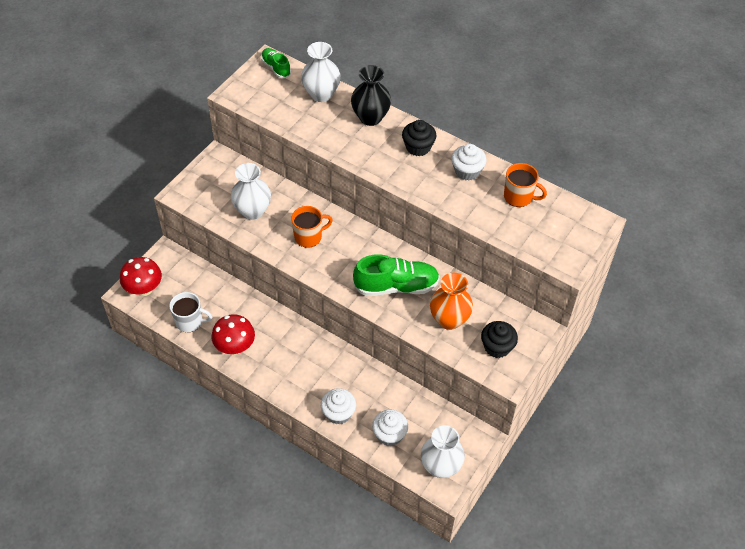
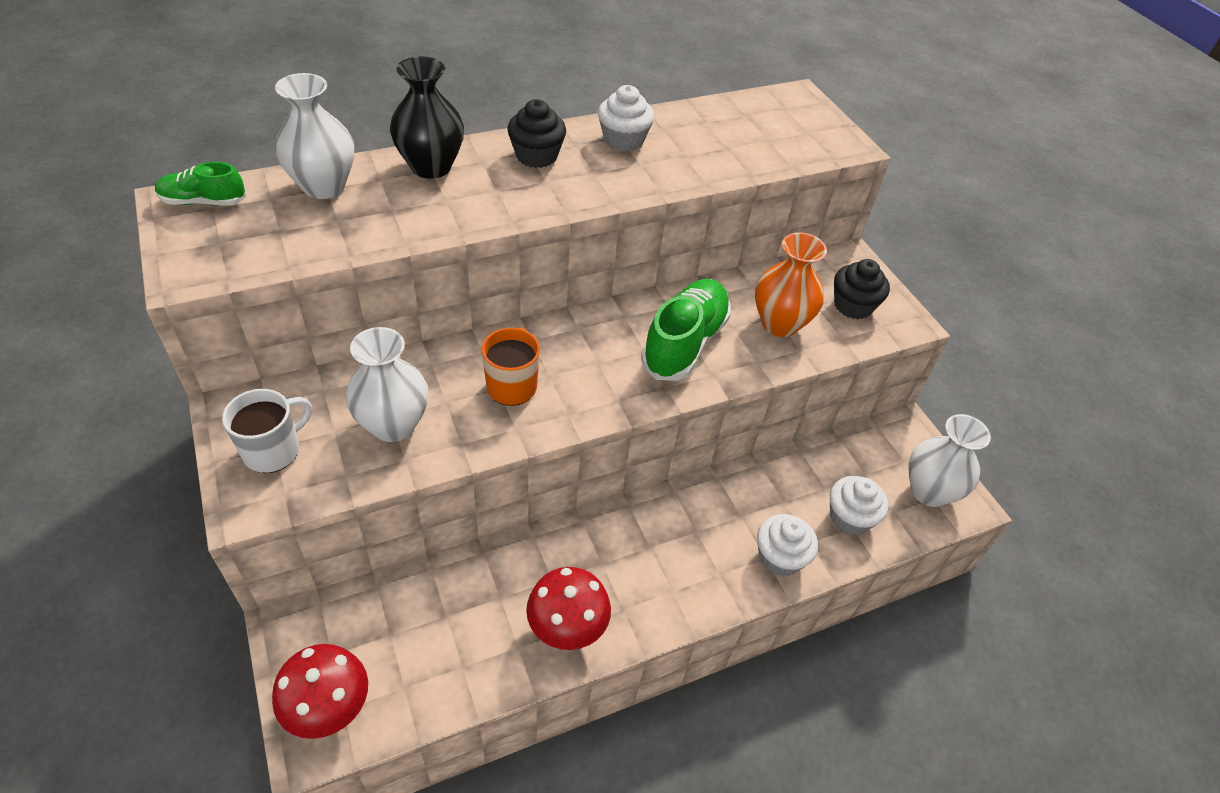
camera: 60 degrees left, 5 degrees down
(190, 321) = (463, 669): white mug -> white mug (273, 450)
(519, 197) = (707, 126): orange mug -> none

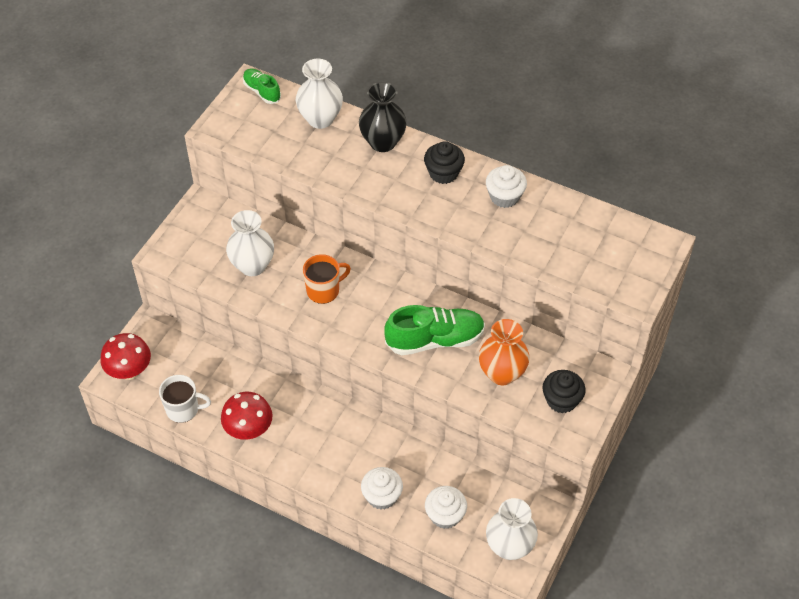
camera: 55 degrees right, 5 degrees up
(273, 450) = (196, 237): white mug -> white mug (183, 409)

